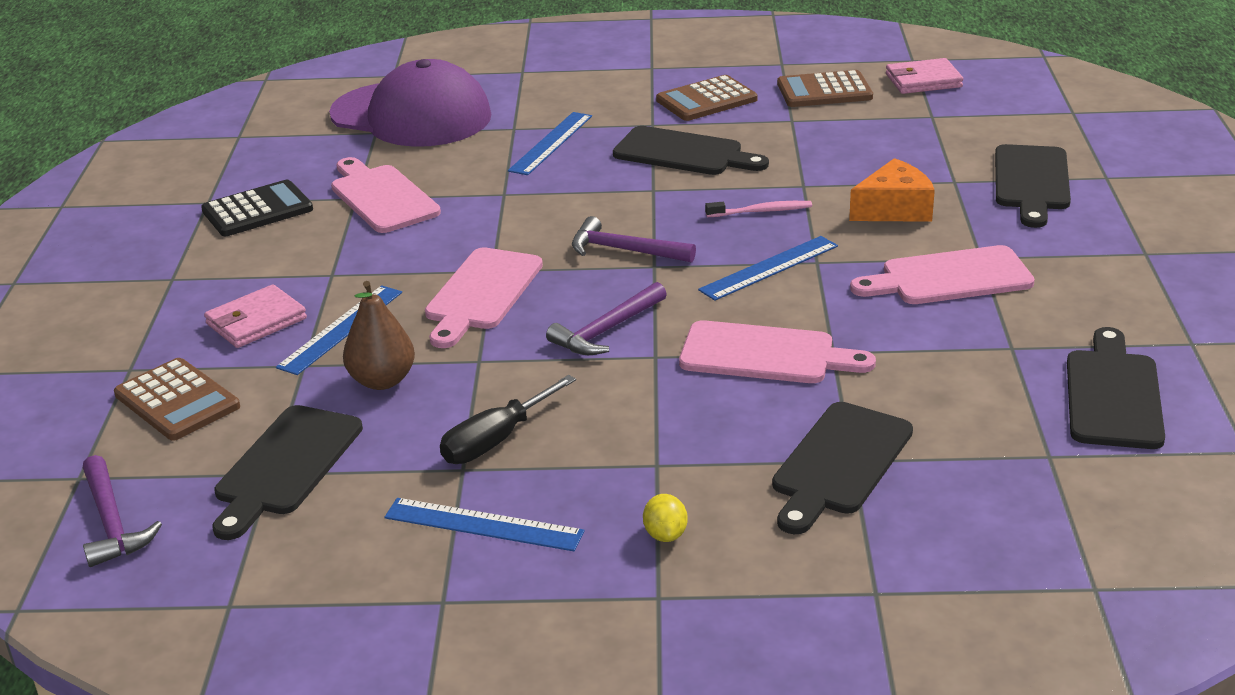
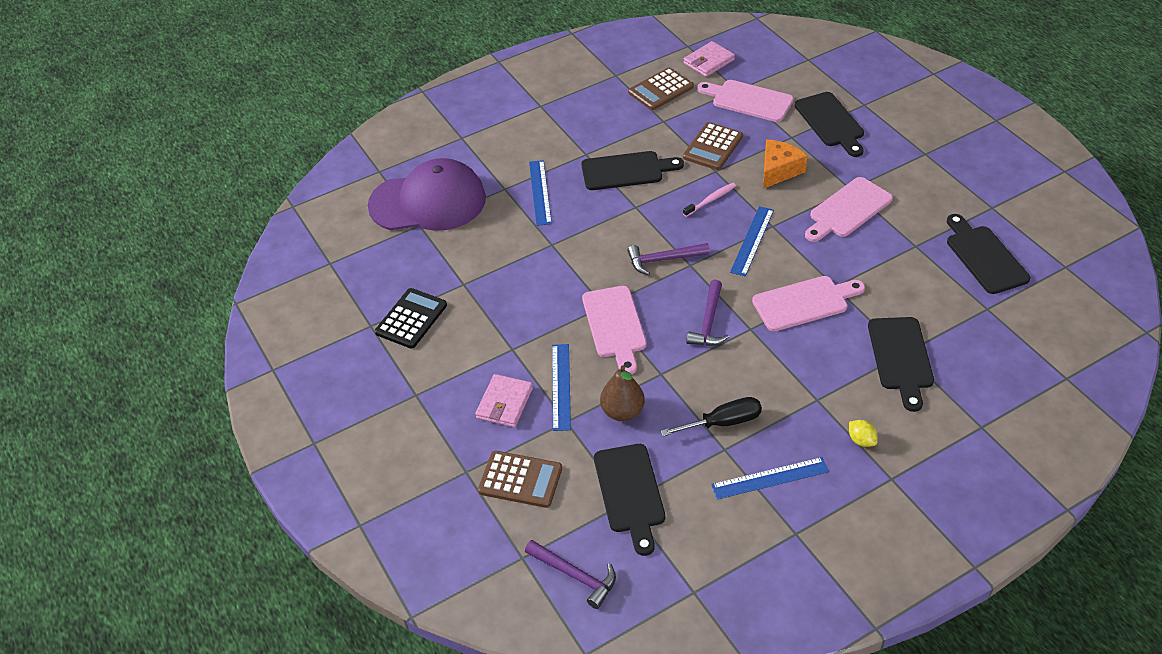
camera: 30 degrees left, 15 degrees up
(382, 197) = (480, 276): pink cutting board -> pink cutting board (748, 100)
(495, 440) = (723, 422): black screwdriver -> black screwdriver turned 120 degrees counterclockwise
(706, 100) = (599, 122): brown calculator -> brown calculator (713, 147)

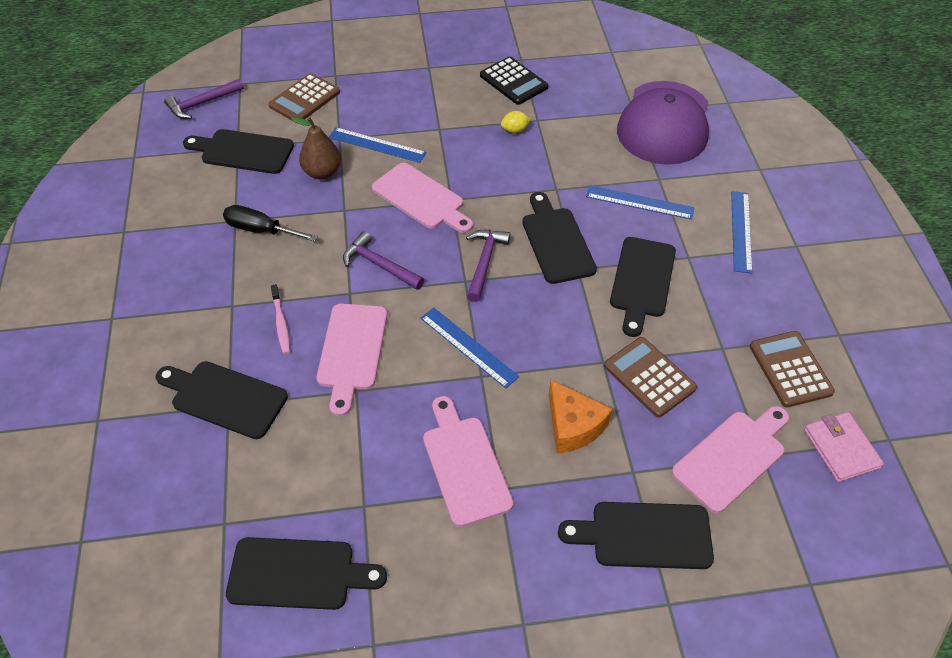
camera: 110 degrees right, 5 degrees up
(504, 403) = (384, 110): pink wallet -> none
(614, 226) = (556, 241): none -> black cutting board
(615, 325) = (421, 198): pink cutting board -> pink cutting board turned 150 degrees counterclockwise
(711, 200) = (554, 337): pink toothbrush -> pink toothbrush (281, 323)
(723, 422) = (261, 230): black screwdriver -> black screwdriver turned 105 degrees clockwise
(770, 478) = (183, 237): blue ruler -> blue ruler (741, 231)
(861, 440) = (164, 316): yellow lemon -> yellow lemon (515, 130)

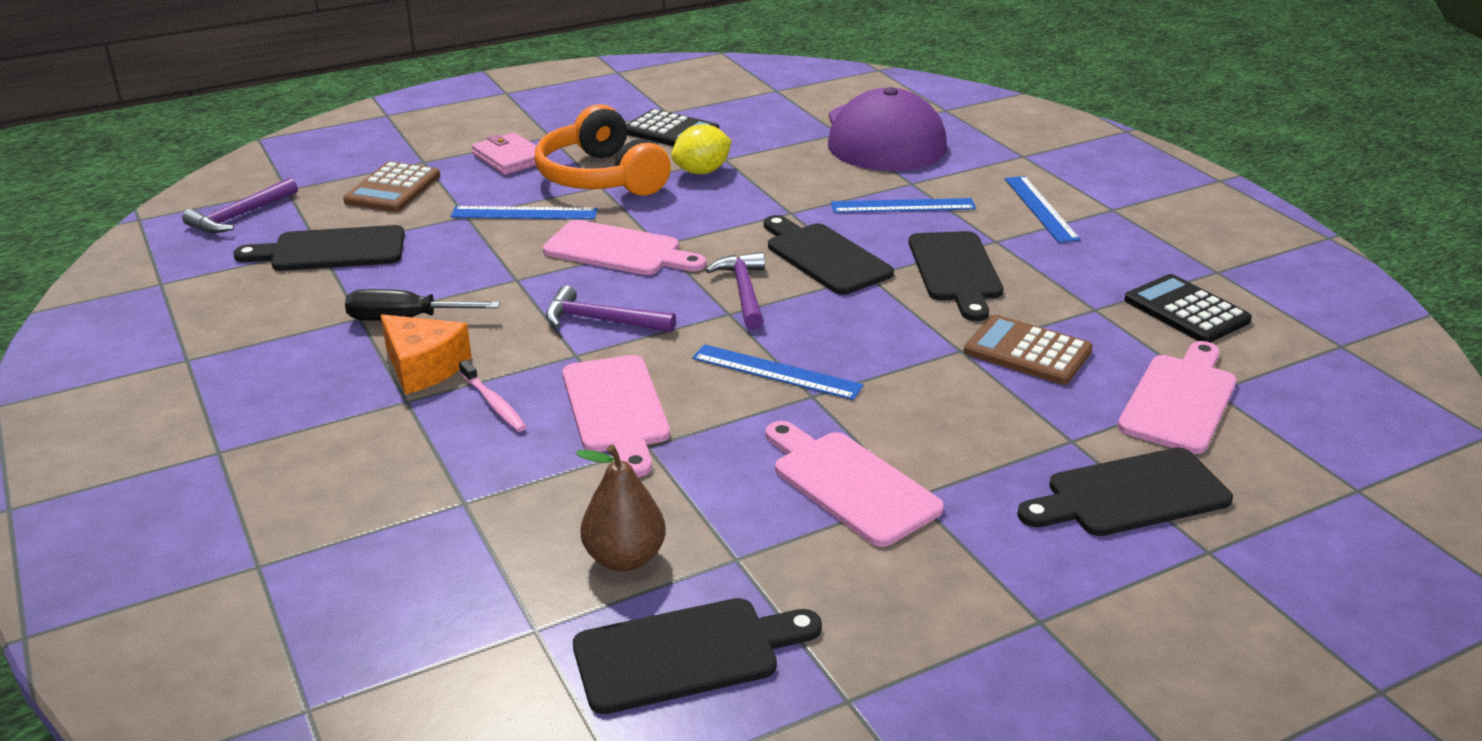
camera: 20 degrees left, 20 degrees down
(225, 398) = (454, 496): black cutting board -> none
(322, 172) = (462, 250): brown pear -> brown pear (624, 558)
(443, 120) = (601, 177): none -> orange headphones
(515, 130) = (702, 171): yellow lemon -> yellow lemon, size x1.65
(573, 426) = (965, 415): orange cheese -> orange cheese (423, 367)
(790, 369) = (1186, 310): brown calculator -> black calculator
(841, 449) = (1296, 364): pink wallet -> pink wallet (510, 158)

